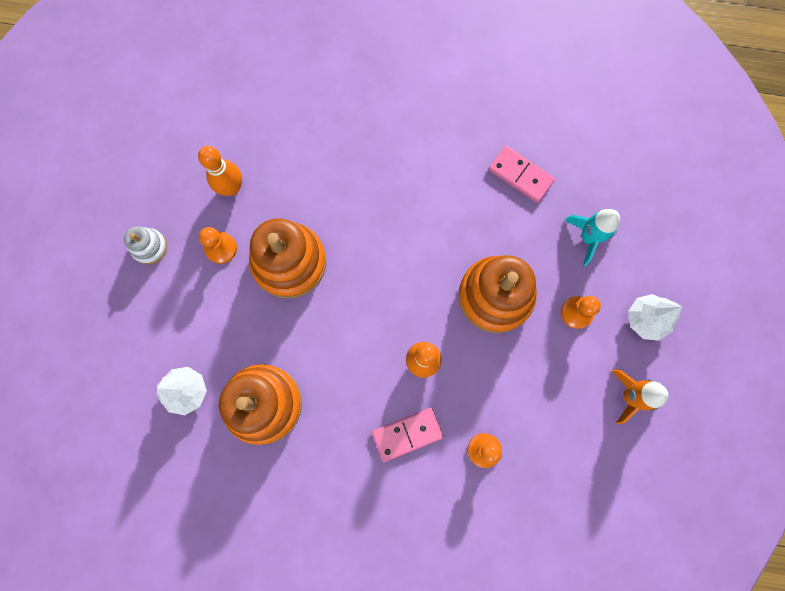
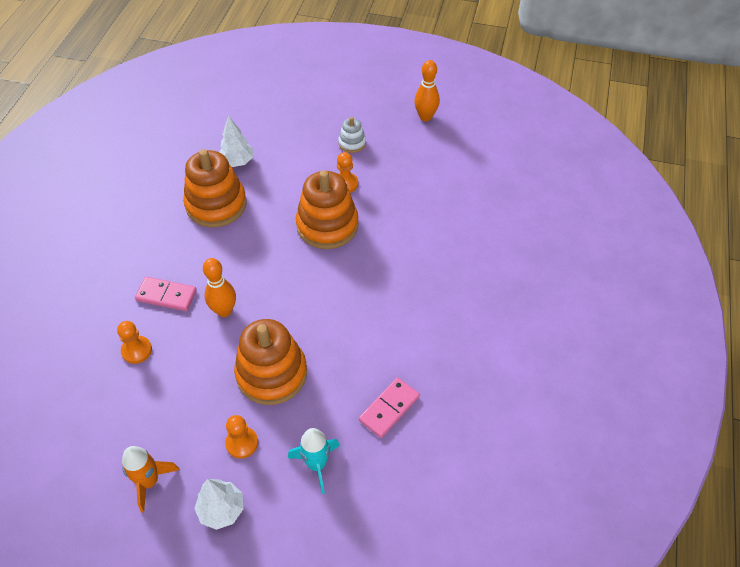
camera: 95 degrees right, 25 degrees down
(231, 188) = (395, 191): orange bowling pin -> orange bowling pin (425, 117)
(407, 434) = (166, 295): pink domino -> pink domino turned 60 degrees counterclockwise

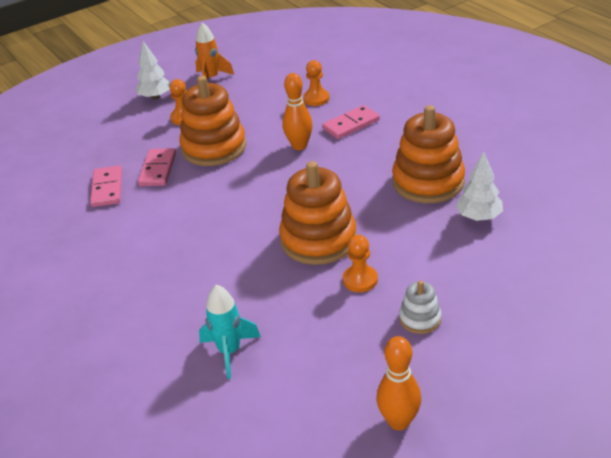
camera: 135 degrees right, 15 degrees down
(317, 464) = (123, 140): turquoise rocket -> turquoise rocket (230, 351)
(334, 392) = (157, 169): none -> pink domino

